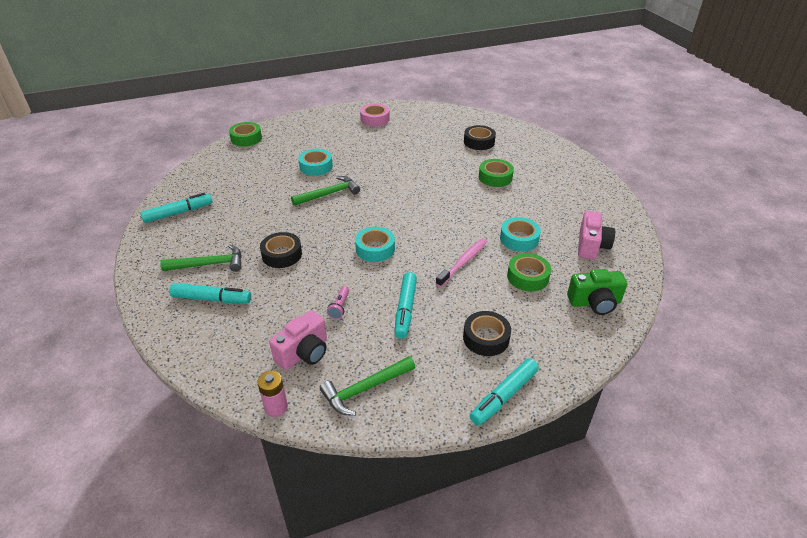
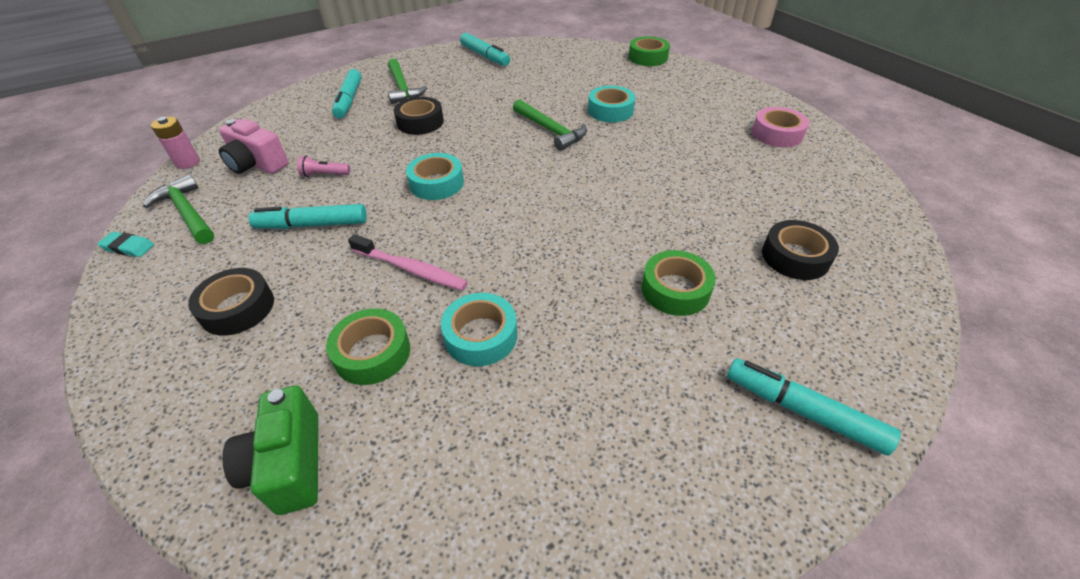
camera: 80 degrees right, 5 degrees up
(404, 419) = (128, 247): none -> turquoise eraser
(504, 396) = (120, 335): turquoise marker -> turquoise marker (803, 411)
(591, 246) = (474, 465): pink camera -> none

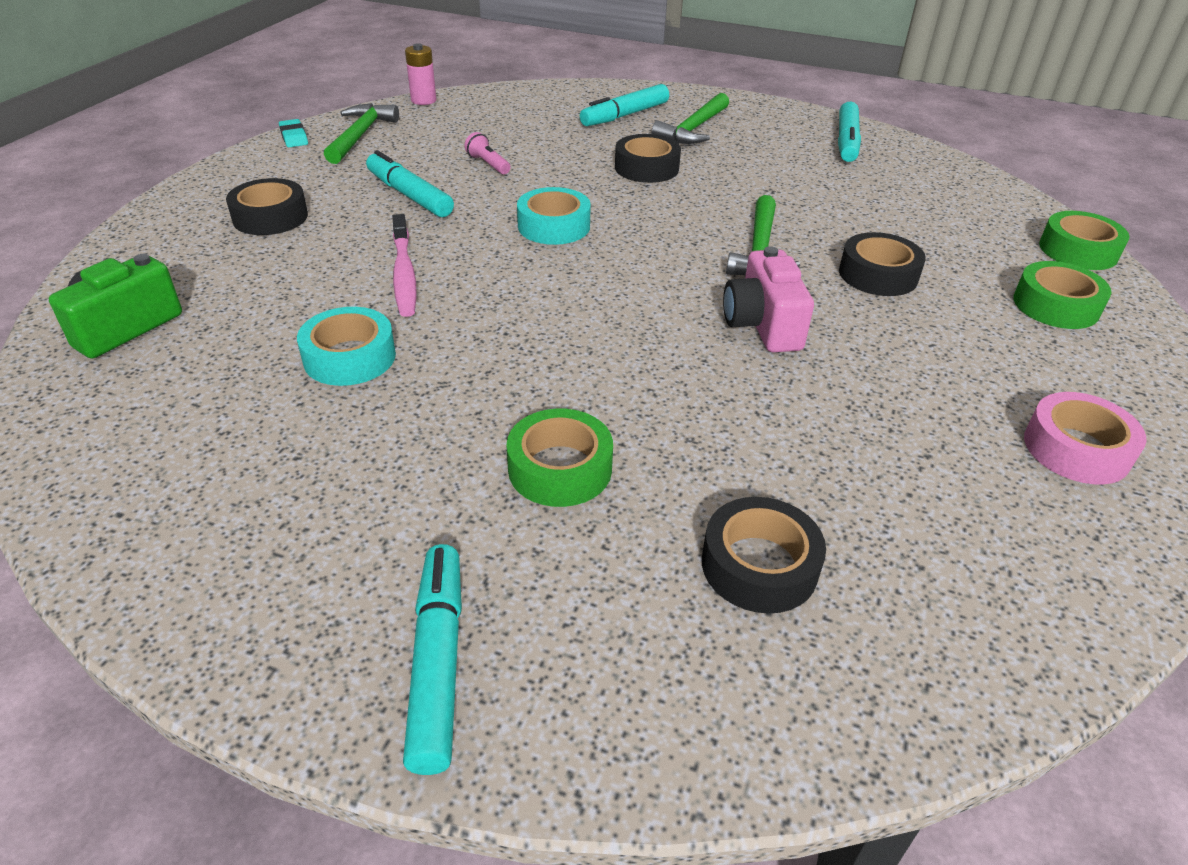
camera: 50 degrees right, 5 degrees down
(257, 164) = (460, 128): pink camera -> pink camera (762, 325)
(372, 353) = (274, 307): green tape -> green tape (1055, 305)
(610, 111) = (878, 275): turquoise tape -> black tape

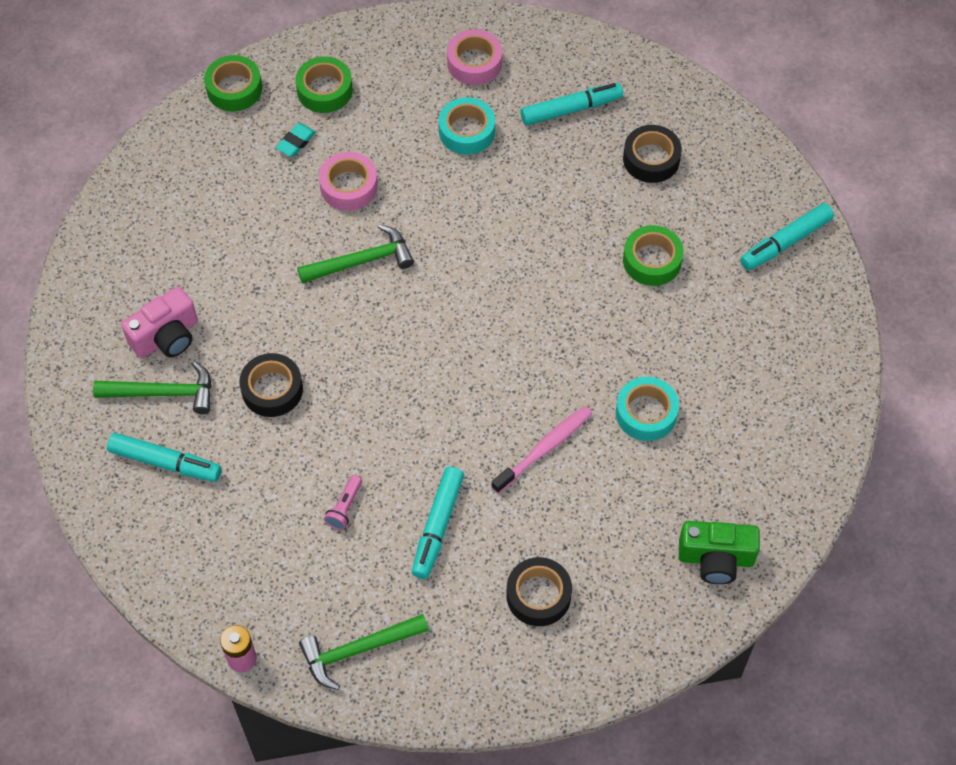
camera: 120 degrees left, 20 degrees up
(294, 137) = (399, 703): turquoise eraser -> turquoise eraser (296, 142)
(554, 226) = (415, 399): turquoise tape -> turquoise tape (467, 131)
(762, 325) = (456, 226): pink camera -> pink camera (166, 337)
(846, 141) = (116, 270): turquoise marker -> turquoise marker (571, 109)
(878, 275) = (349, 186): black tape -> pink tape

